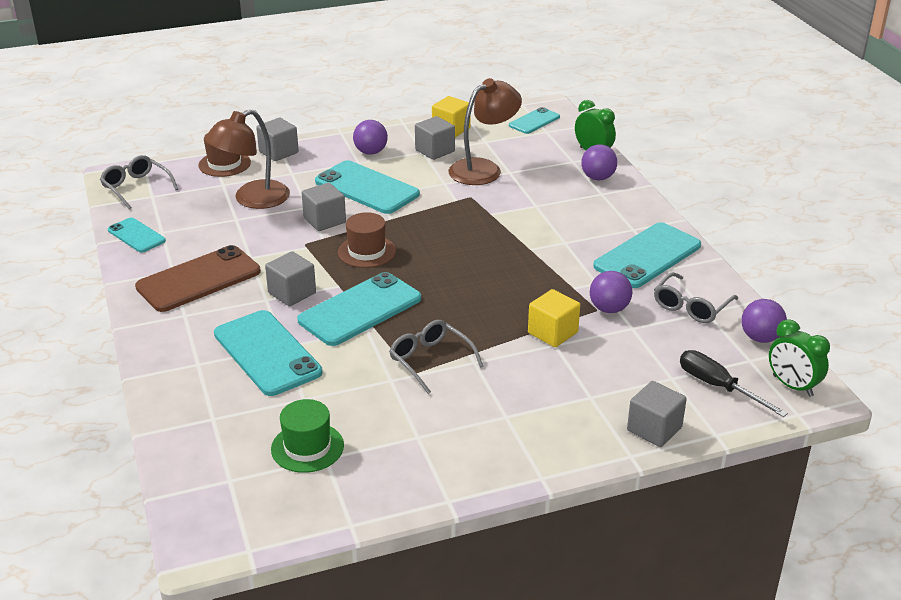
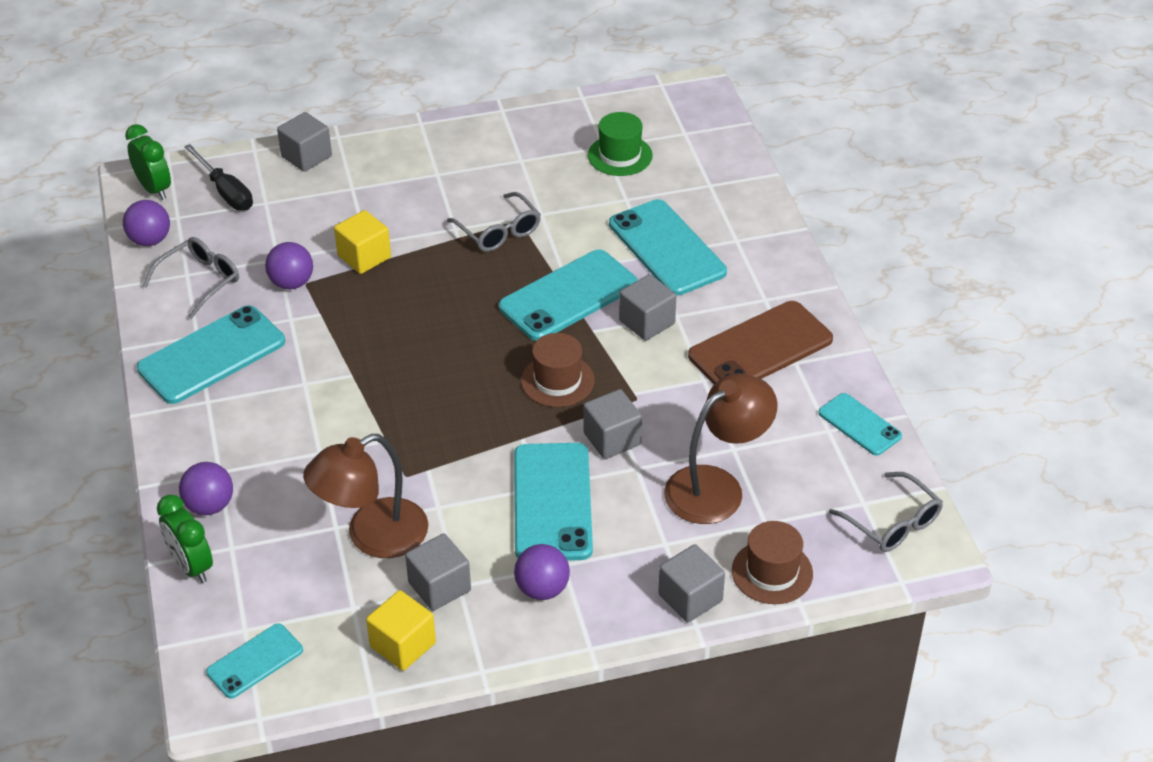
camera: 175 degrees left, 10 degrees up
(367, 188) = (552, 502): turquoise phone -> turquoise phone turned 45 degrees clockwise

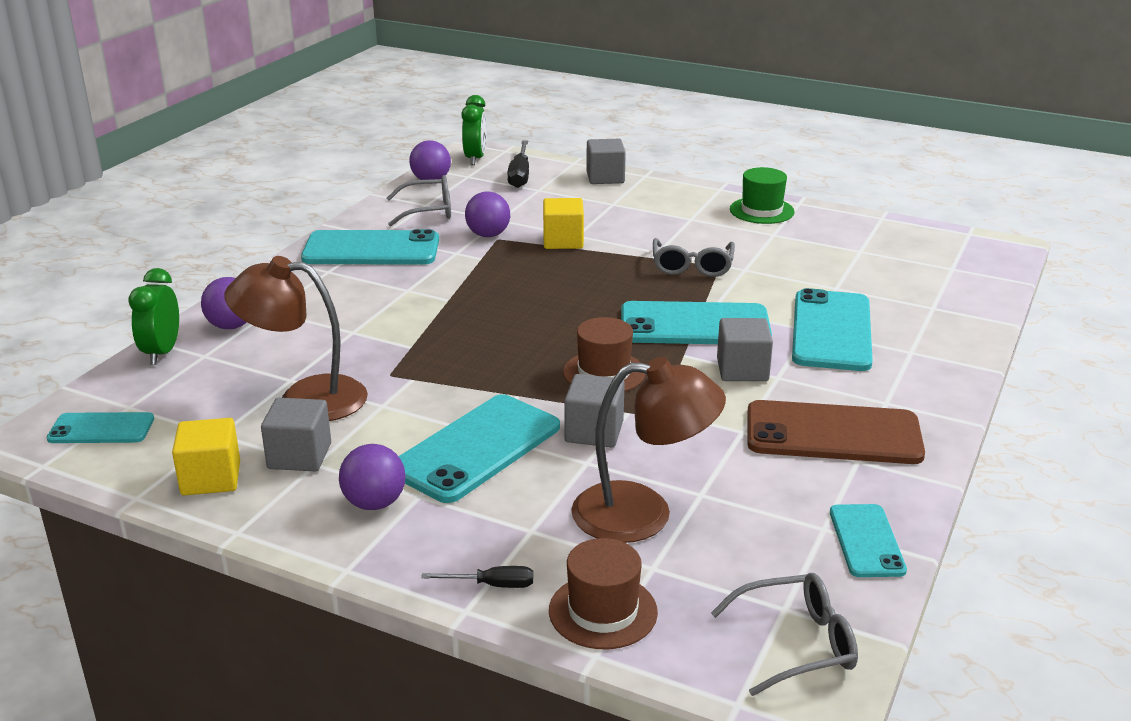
camera: 40 degrees right, 15 degrees down
(620, 155) = (868, 261): green hat -> green hat (761, 210)
(690, 598) = (492, 585): grey cube -> black screwdriver
(892, 523) = (796, 644): grey glasses -> grey glasses turned 105 degrees counterclockwise

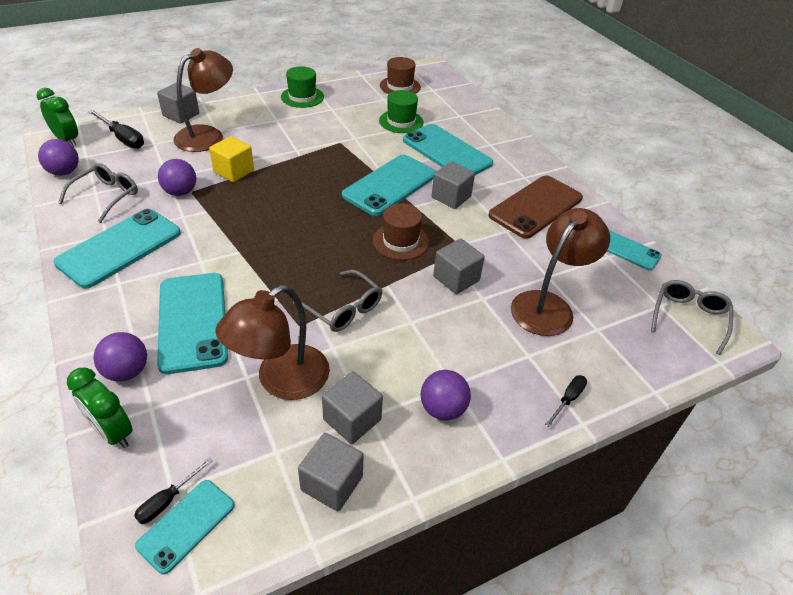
camera: 55 degrees left, 15 degrees up
(117, 409) = (167, 500): none -> black screwdriver
(211, 478) = (332, 483): yellow cube -> grey cube
(476, 448) = (426, 332): turquoise phone -> turquoise phone (193, 321)
(597, 203) = (208, 135): none -> brown lamp
(603, 611) = (621, 368): brown hat -> brown hat (400, 86)
(692, 266) = (328, 150): grey glasses -> grey glasses (344, 309)
(835, 279) = (401, 121): none -> green hat

